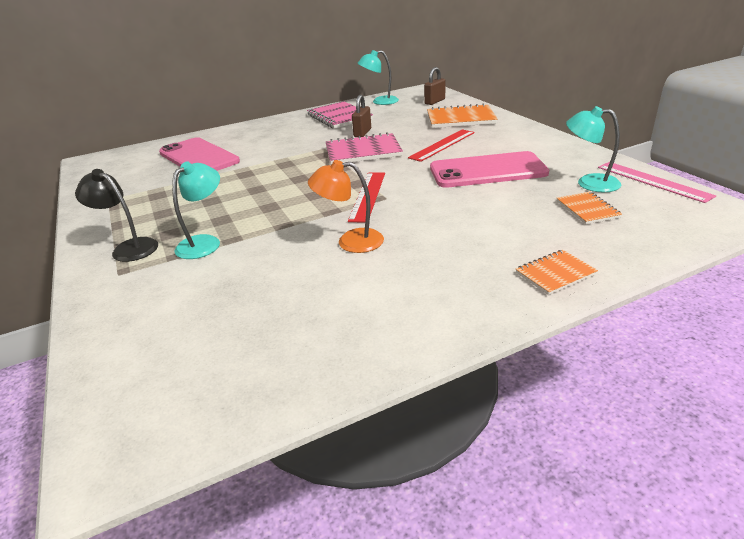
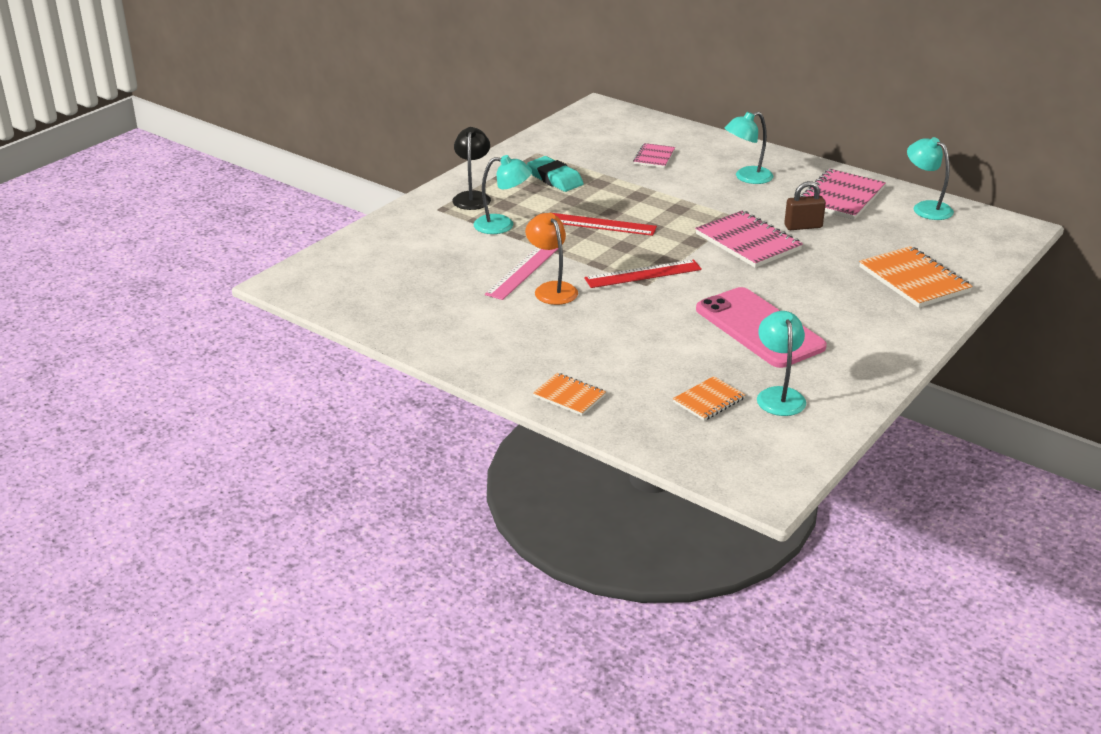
camera: 60 degrees right, 0 degrees up
(165, 200) = (555, 179): none -> turquoise eraser
(199, 157) = (654, 157): pink phone -> pink notebook
(276, 135) = (747, 177): none -> turquoise lamp
(434, 101) = (967, 247): brown padlock -> none
(442, 145) = (811, 286): red ruler -> red ruler (600, 224)
(652, 181) = (817, 436): pink ruler -> pink ruler (522, 271)

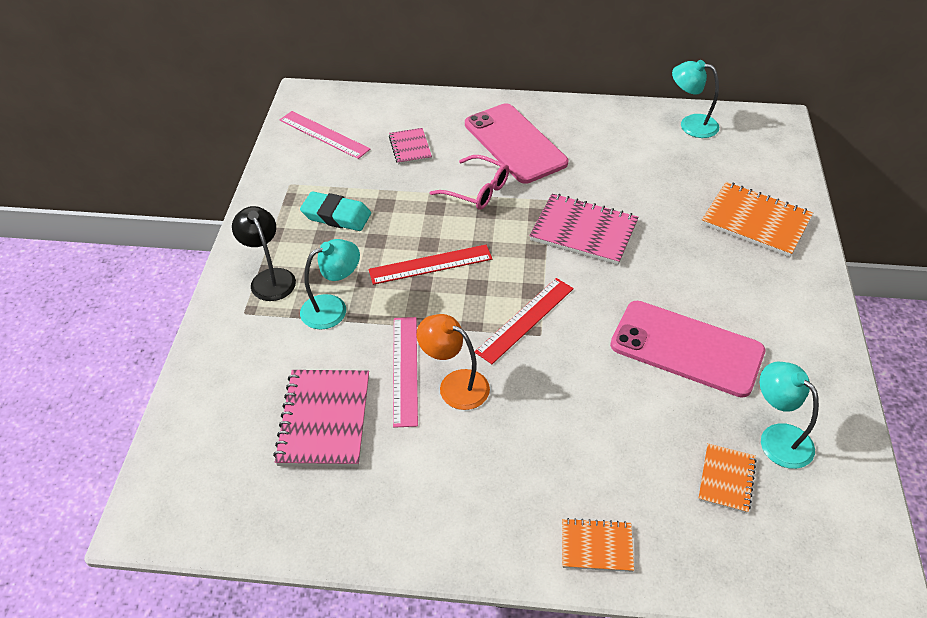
camera: 30 degrees left, 15 degrees up
(591, 132) = (324, 135): none -> pink ruler
(683, 195) = (477, 190): none -> pink glasses
(747, 177) = (515, 143): turquoise lamp -> pink phone
(803, 226) = (613, 190): brown padlock -> none
(841, 197) = (613, 138): pink notebook -> pink notebook (324, 419)

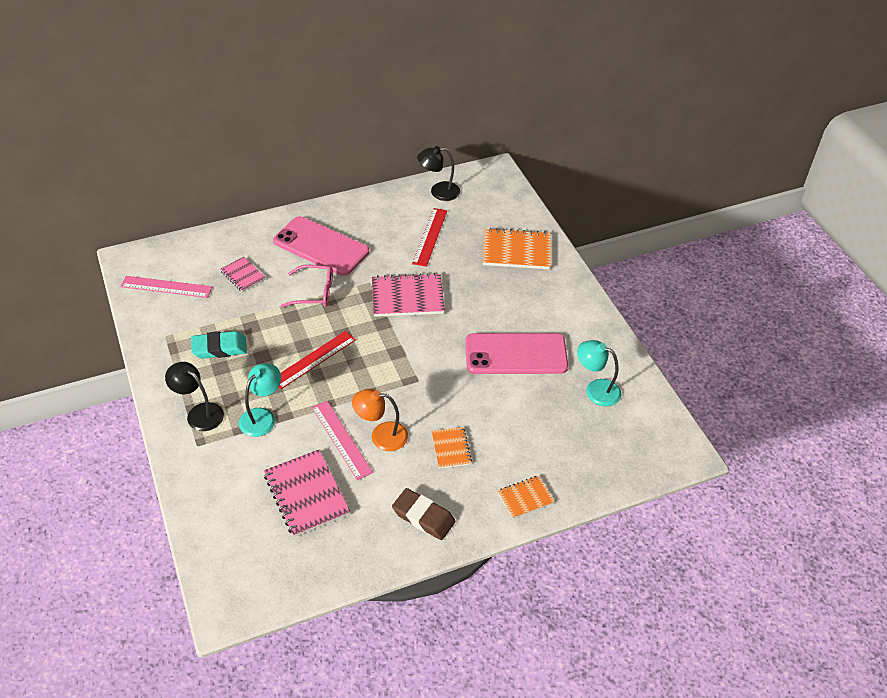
camera: 30 degrees left, 0 degrees up
(446, 511) = (423, 517): none -> brown eraser
(525, 319) = (402, 374): red ruler -> red ruler (430, 236)
(691, 124) = (438, 192): turquoise lamp -> black lamp
(726, 479) = (579, 427): orange notebook -> orange notebook (451, 448)

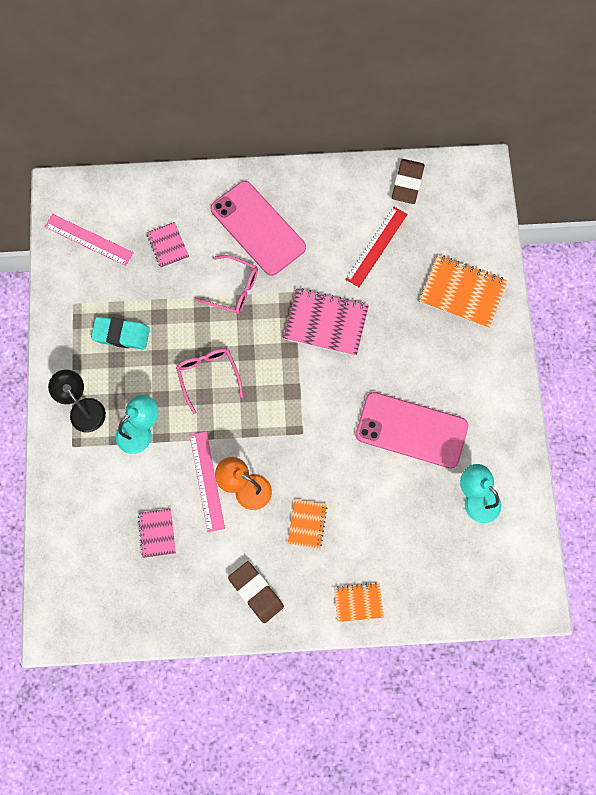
camera: 20 degrees right, 25 degrees up
(306, 494) = (157, 533): pink notebook -> pink notebook, size x0.57
(314, 359) = (208, 376): red ruler -> pink glasses
(438, 192) = (407, 183): black lamp -> brown eraser

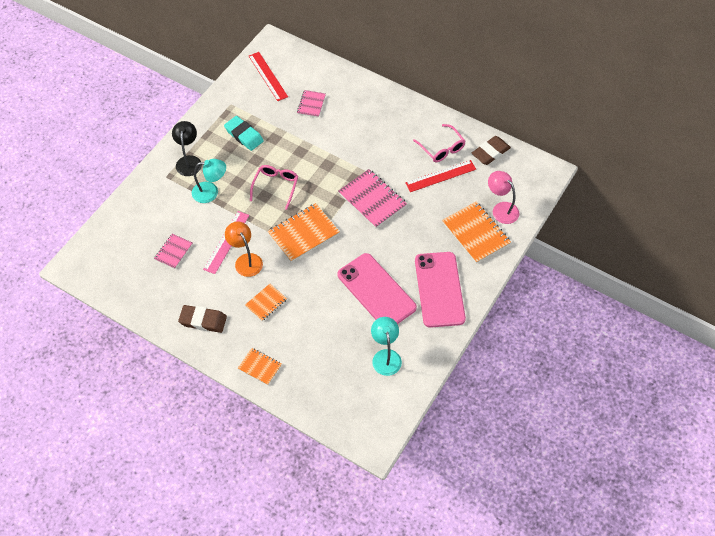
camera: 35 degrees right, 15 degrees down
(88, 240) = (268, 76): pink ruler -> red ruler
(233, 289) = (330, 149): pink glasses -> pink glasses (441, 148)
(256, 592) = (203, 321): brown eraser -> brown eraser turned 75 degrees counterclockwise
(258, 228) = (374, 125): pink phone -> pink phone (439, 289)
(283, 414) = (303, 234): none -> orange notebook
(467, 246) = (501, 209): none -> pink lamp

